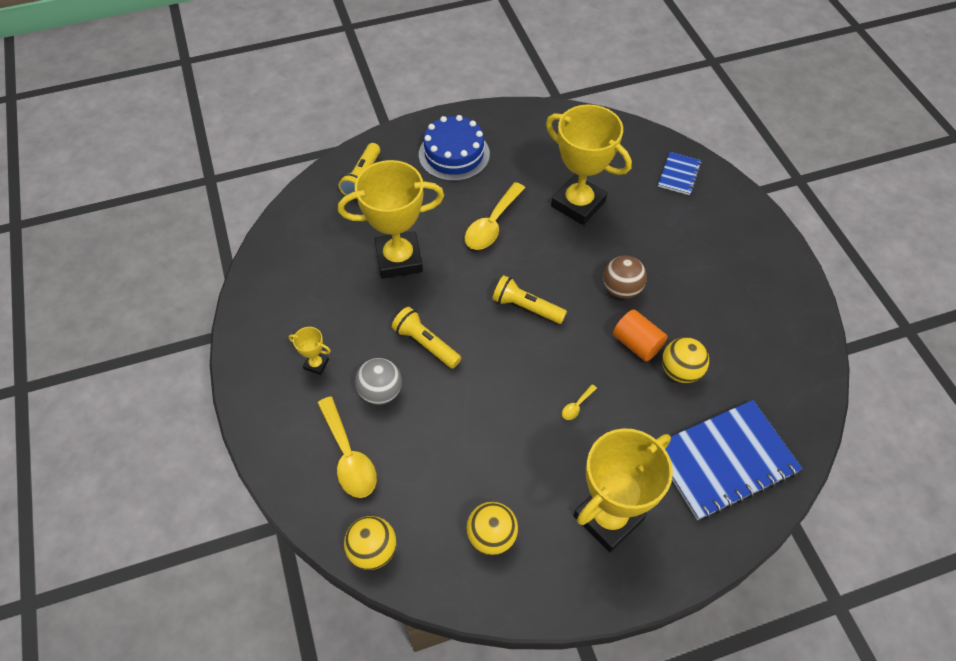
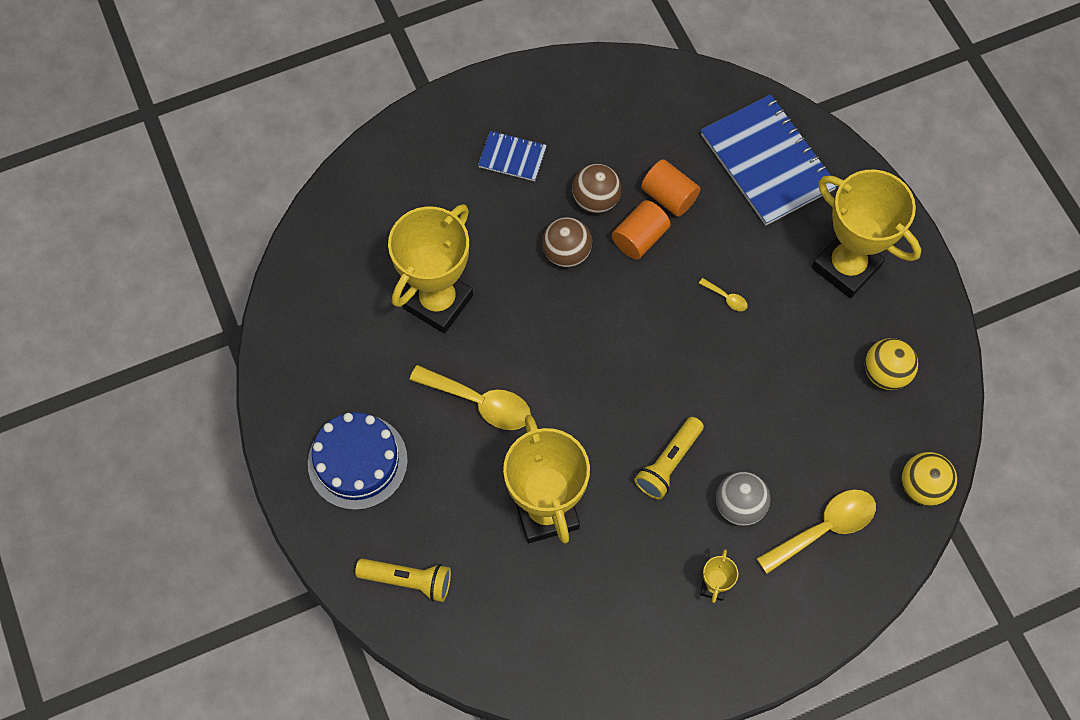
camera: 95 degrees left, 10 degrees up
(526, 307) = (603, 355): yellow flashlight -> none
(674, 314) = (595, 200): none -> brown ball
(679, 175) = (382, 186): blue notebook -> blue notebook (512, 157)
(680, 371) = (669, 197): yellow ball -> orange cylinder

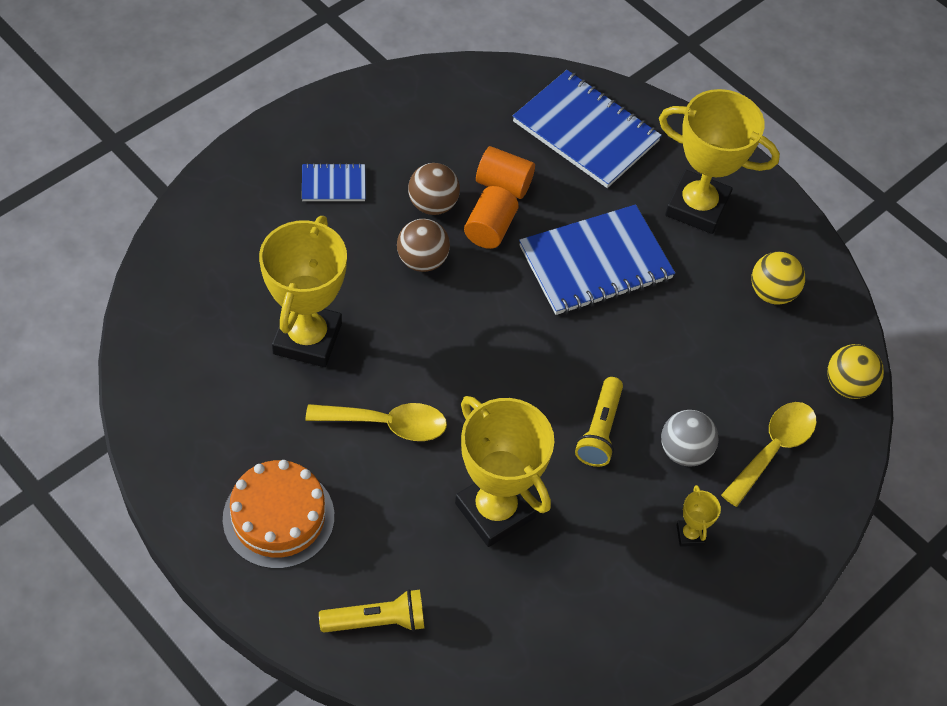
camera: 25 degrees left, 10 degrees down
(357, 461) = (278, 517): blue cake -> orange cake
(726, 298) = (595, 262): yellow spoon -> blue notebook

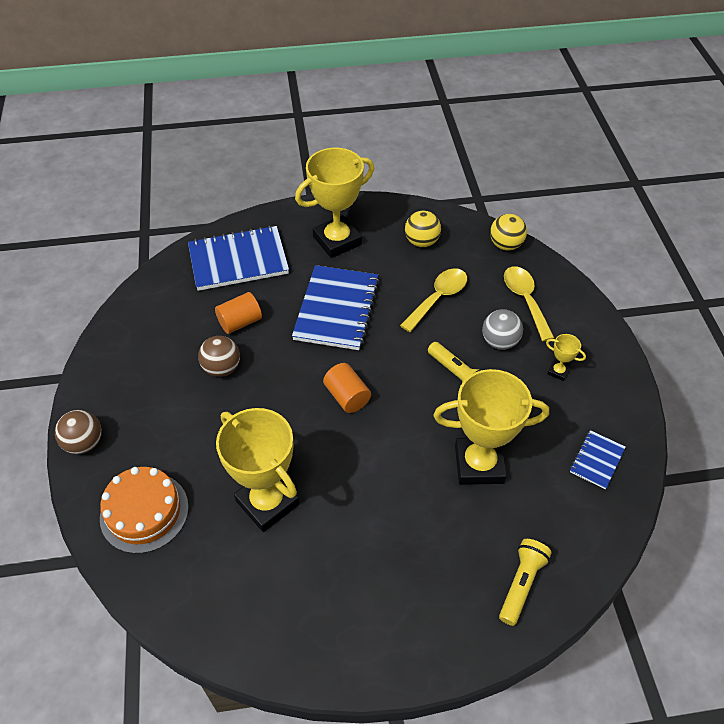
camera: 50 degrees left, 5 degrees down
(278, 517) = (400, 604): orange cake -> orange cake (144, 512)
(333, 184) = (155, 416): blue notebook -> blue notebook (597, 460)
(387, 424) = (372, 491): yellow spoon -> yellow spoon (438, 298)
(422, 260) = (260, 398): brown ball -> brown ball (84, 443)
(490, 229) = (267, 348): orange cylinder -> orange cylinder (347, 396)

